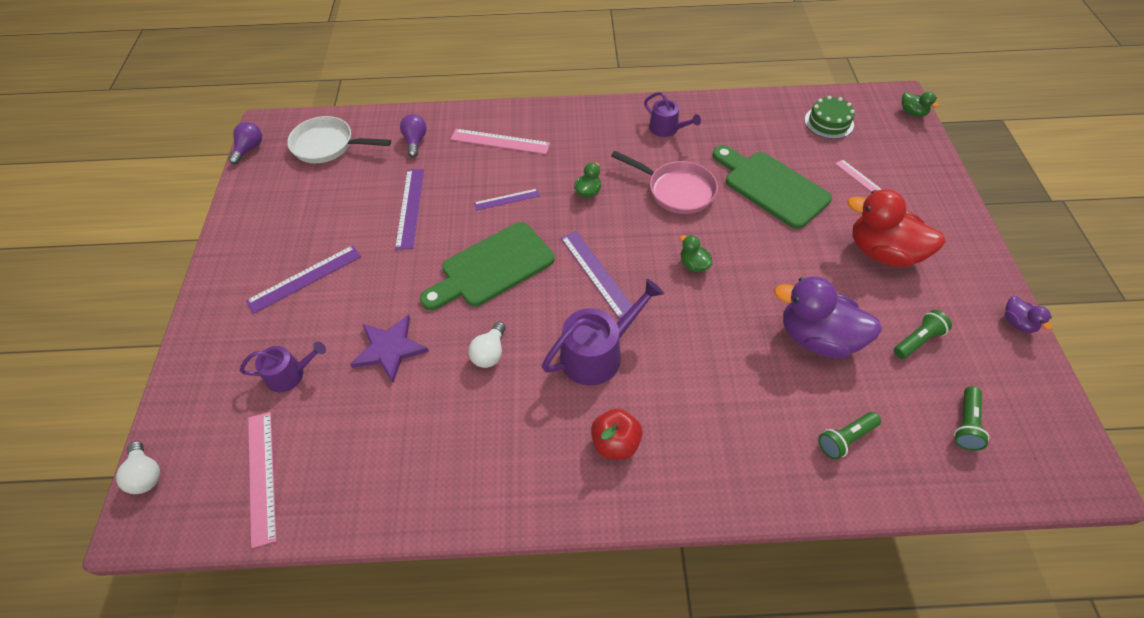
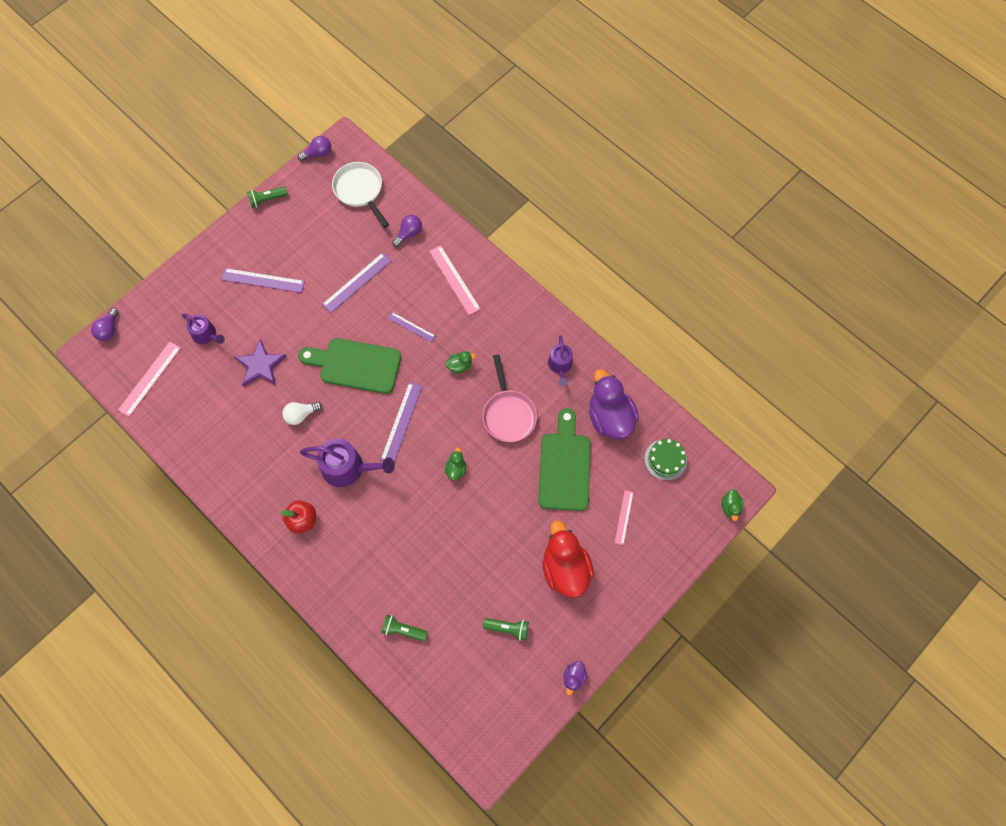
camera: 45 degrees right, 15 degrees up
(146, 474) = (109, 330): white light bulb -> purple light bulb
(817, 338) = (461, 573): purple duck -> purple duck (610, 417)
(966, 424) = (467, 686): green flashlight -> green flashlight (267, 200)

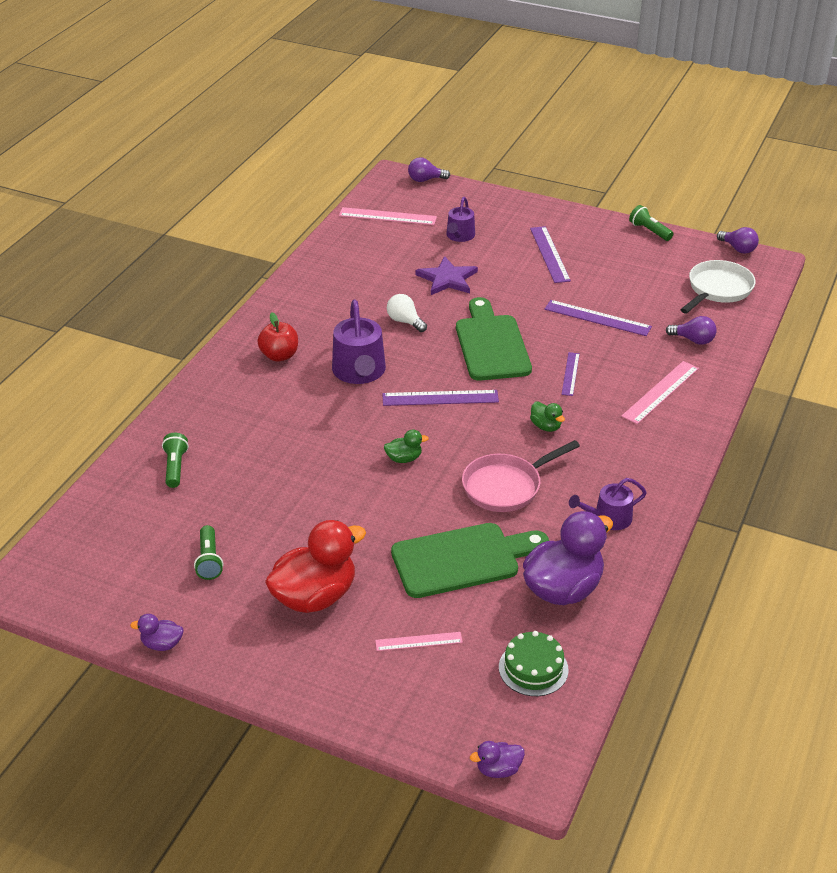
camera: 70 degrees right, 30 degrees down
(730, 507) = (498, 769): green duck -> purple duck

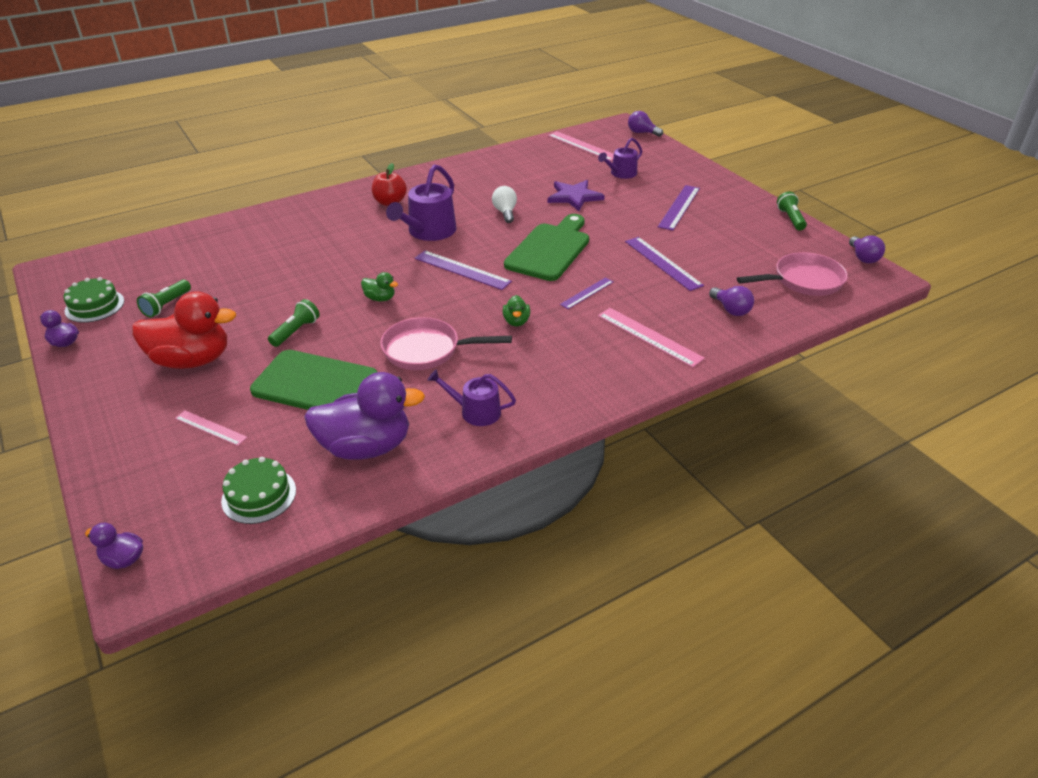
camera: 35 degrees right, 0 degrees up
(133, 596) = (94, 306): none -> green cake
(175, 467) = (231, 242): green flashlight -> green flashlight (296, 331)
(661, 392) = (649, 337): pink ruler -> pink ruler turned 60 degrees clockwise
(717, 289) = (803, 281): white pan -> pink pan

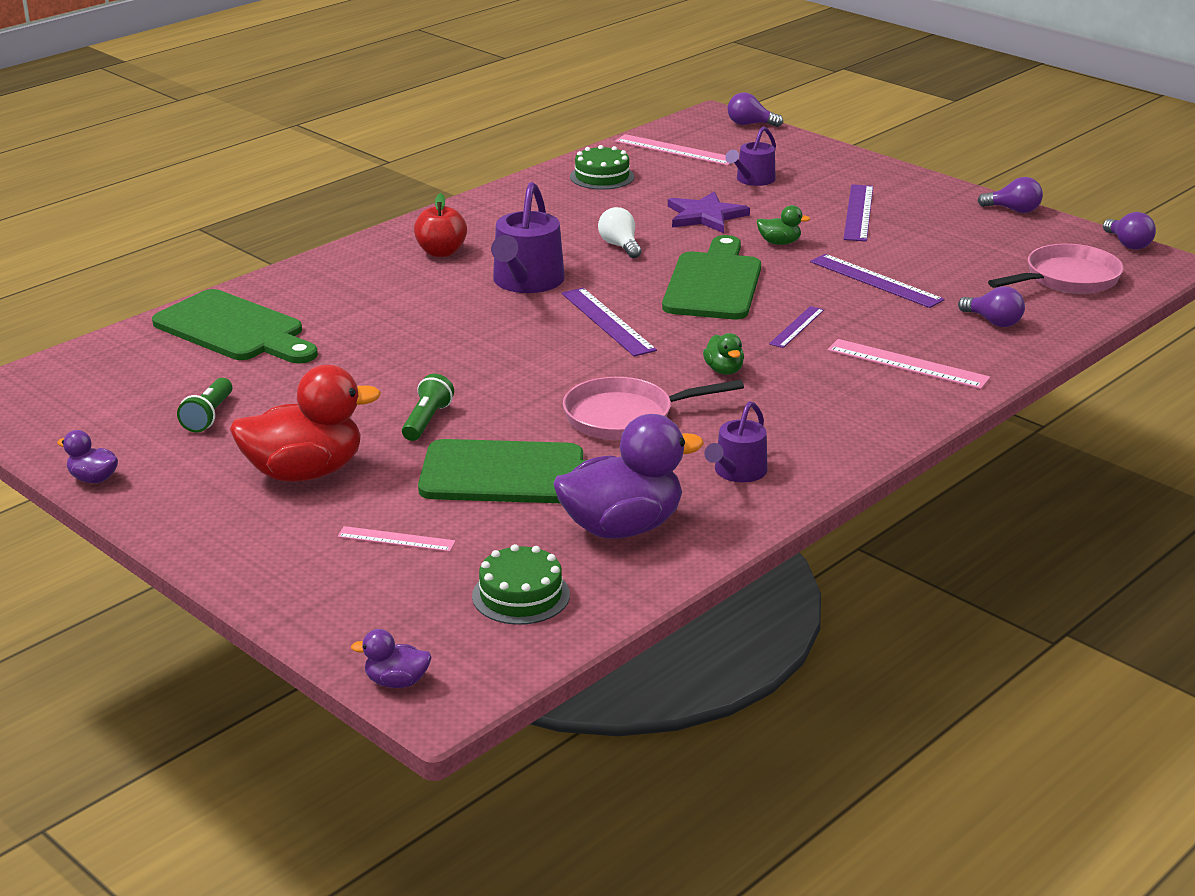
camera: 15 degrees left, 10 degrees down
(94, 306) = (97, 431): green cake -> green cake (602, 177)
(228, 242) = (234, 329): none -> green cutting board
(380, 298) = (517, 368): green duck -> green duck (779, 243)
(462, 270) = (608, 321): purple ruler -> purple ruler turned 45 degrees clockwise
(475, 411) = (737, 472): purple watering can -> purple watering can turned 60 degrees counterclockwise
(790, 219) = (1013, 210): green flashlight -> purple light bulb

